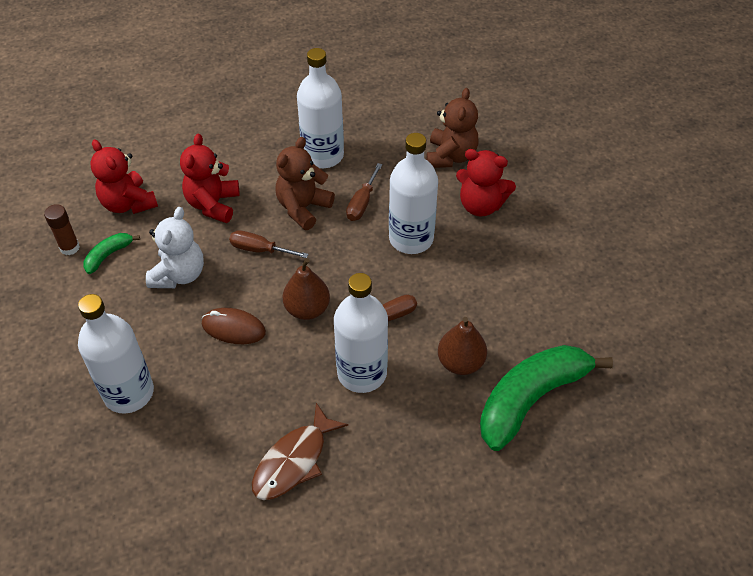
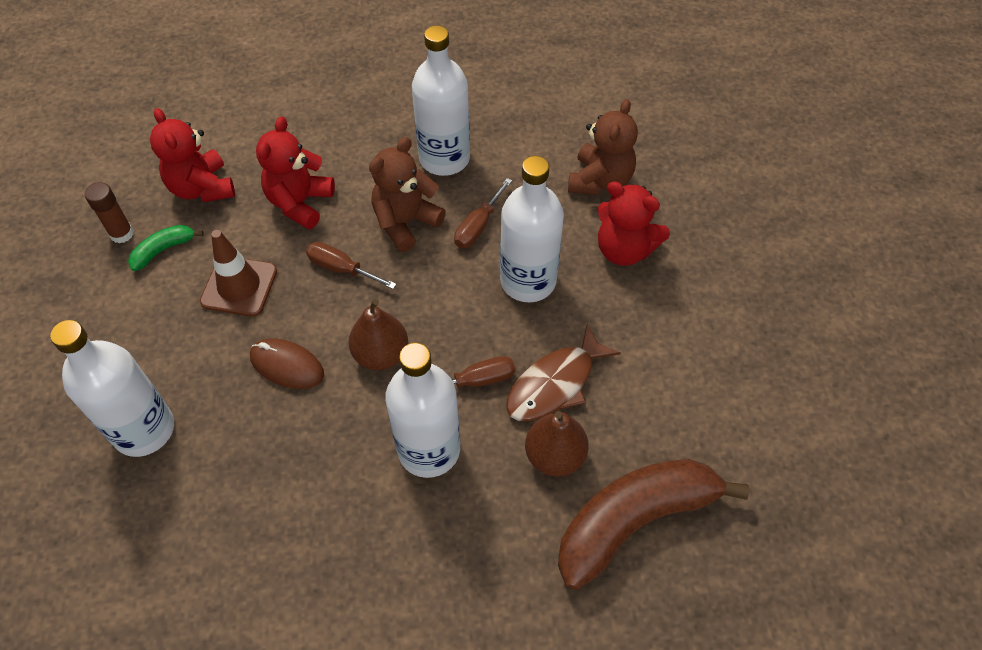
camera: 10 degrees right, 5 degrees up
(179, 274) = (239, 286): white teddy bear -> brown traffic cone
(294, 461) = (319, 554): brown fish -> brown fish (555, 383)
(531, 399) = (634, 520): green banana -> brown banana

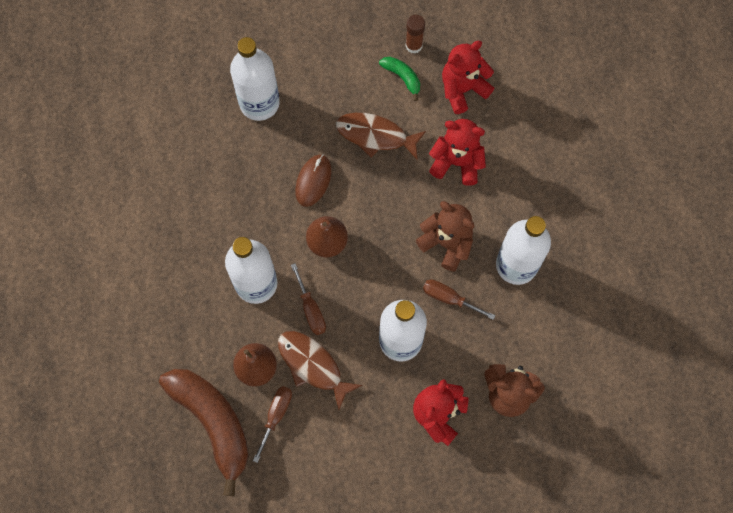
camera: 85 degrees right, 15 degrees up
(239, 286) = (375, 136): brown traffic cone -> brown fish
(341, 269) = (398, 203): brown screwdriver -> brown screwdriver (276, 416)

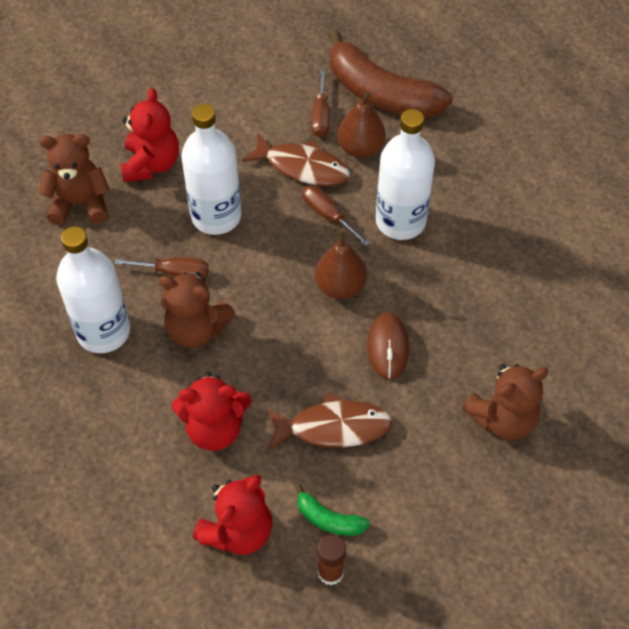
camera: 160 degrees right, 15 degrees down
(259, 103) = (502, 419): white bottle -> brown teddy bear

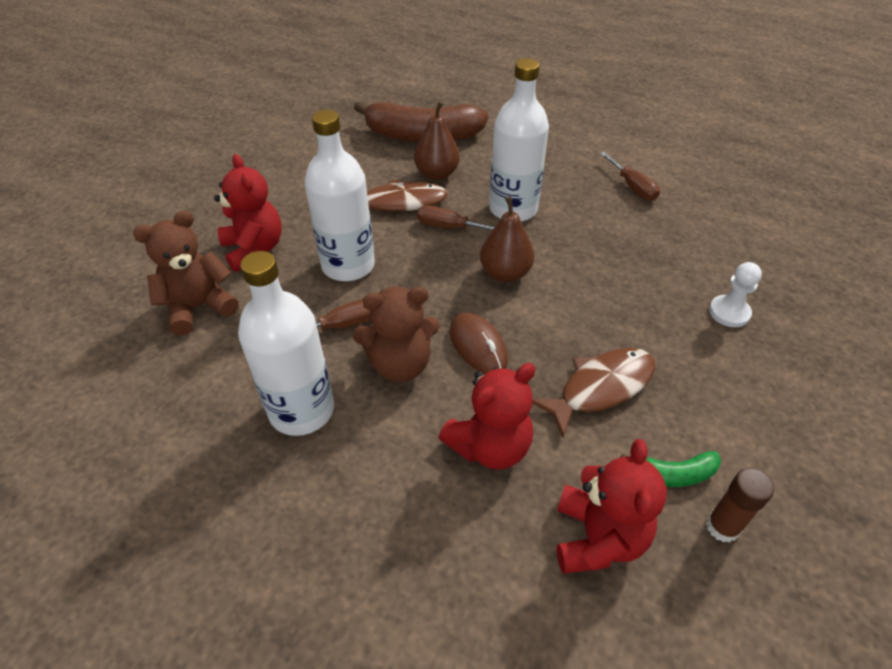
camera: 30 degrees left, 10 degrees down
(320, 116) = (385, 165): brown screwdriver -> brown screwdriver (632, 187)
(388, 347) = (587, 301): brown mouse -> brown mouse (478, 346)
(502, 419) = (729, 312): brown teddy bear -> white pawn

